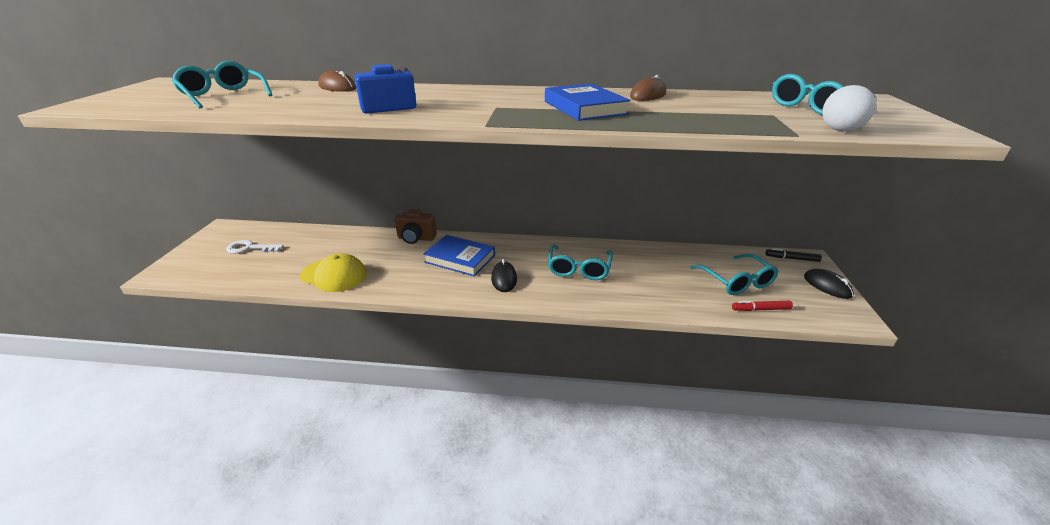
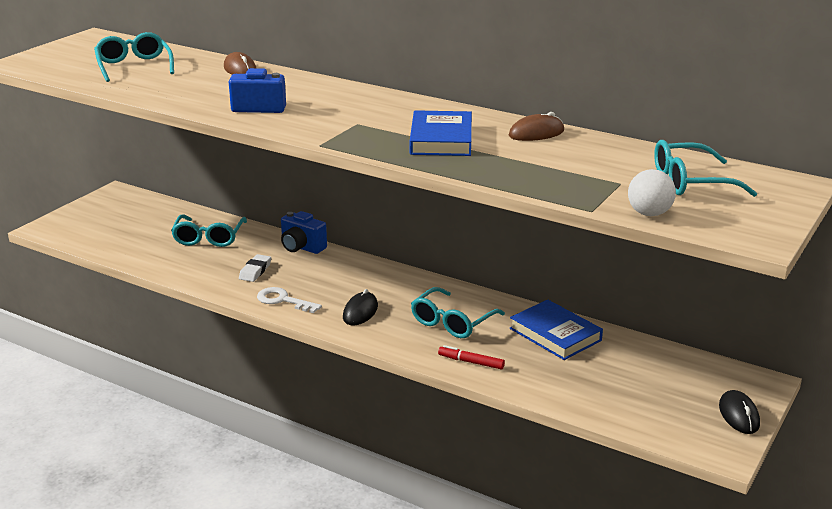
camera: 25 degrees right, 5 degrees down
(250, 248) = (132, 221): white key -> white key (283, 300)
(334, 275) = (195, 267): yellow cap -> none
(391, 266) = (255, 271): none -> white eraser
(416, 238) = (301, 247): brown camera -> blue camera
(460, 259) = (331, 280): blue book -> blue book (555, 334)
(736, 281) = (627, 381): turquoise glasses -> turquoise glasses (209, 238)
(760, 309) = (617, 414): red marker -> red marker (471, 362)
(791, 258) = (737, 376): black marker -> none

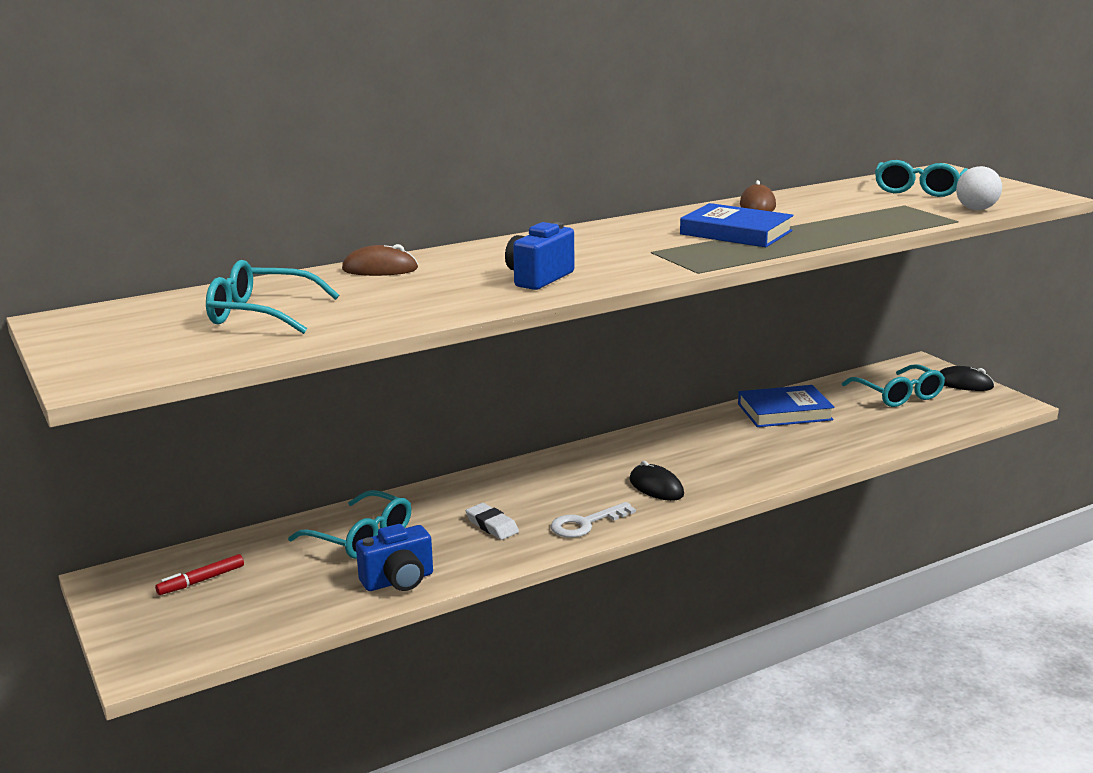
camera: 60 degrees left, 5 degrees down
(301, 247) = (465, 486): blue camera -> blue camera (398, 581)
(452, 322) = (721, 448): turquoise glasses -> turquoise glasses (898, 395)
(471, 362) = (806, 459): red marker -> red marker (201, 581)

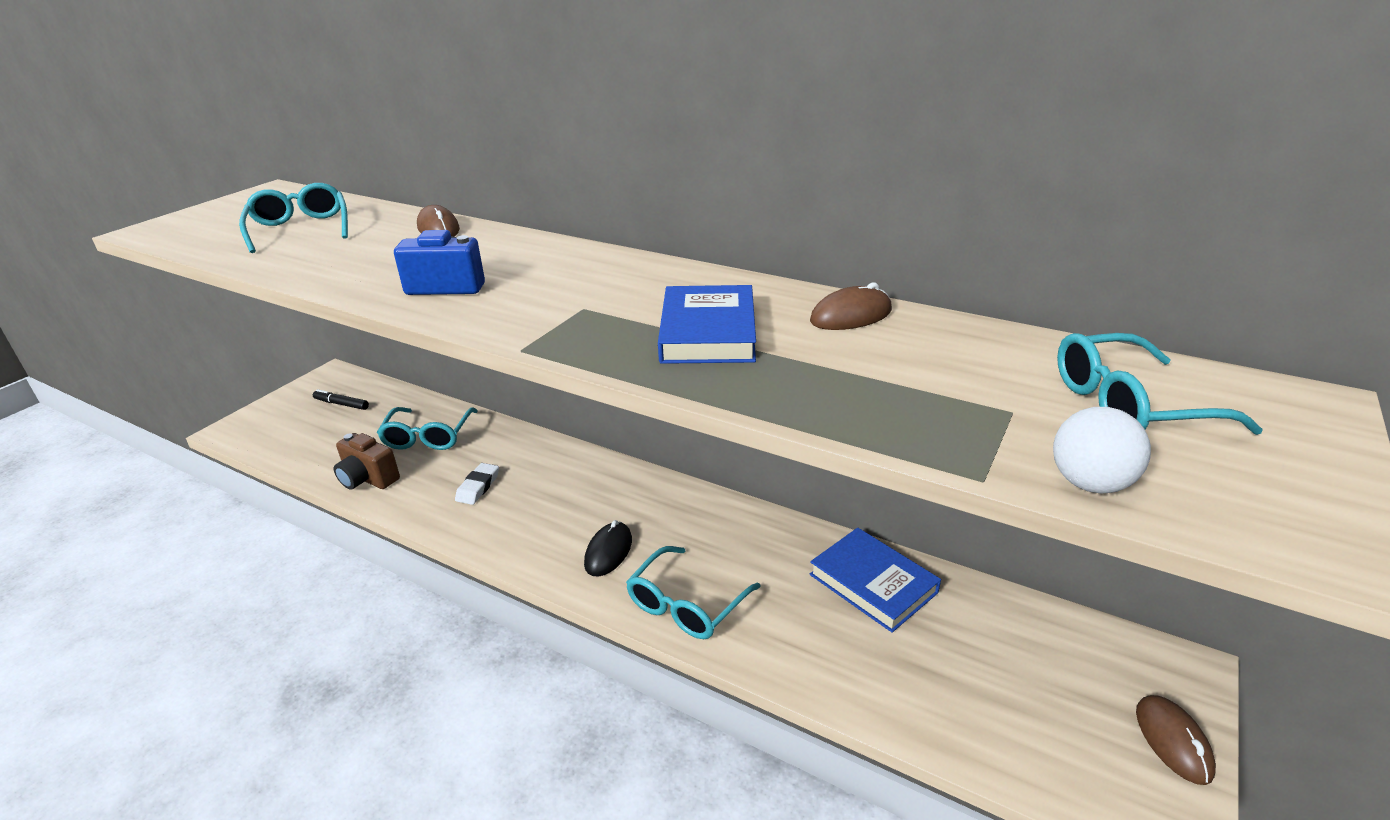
camera: 60 degrees right, 10 degrees up
(201, 581) = (341, 404): red marker -> black marker
(398, 581) = (368, 479): blue camera -> brown camera
(585, 524) = (508, 535): white key -> none
(898, 395) = (1040, 674): turquoise glasses -> turquoise glasses (686, 604)
(963, 384) = (1173, 741): black mouse -> brown mouse

